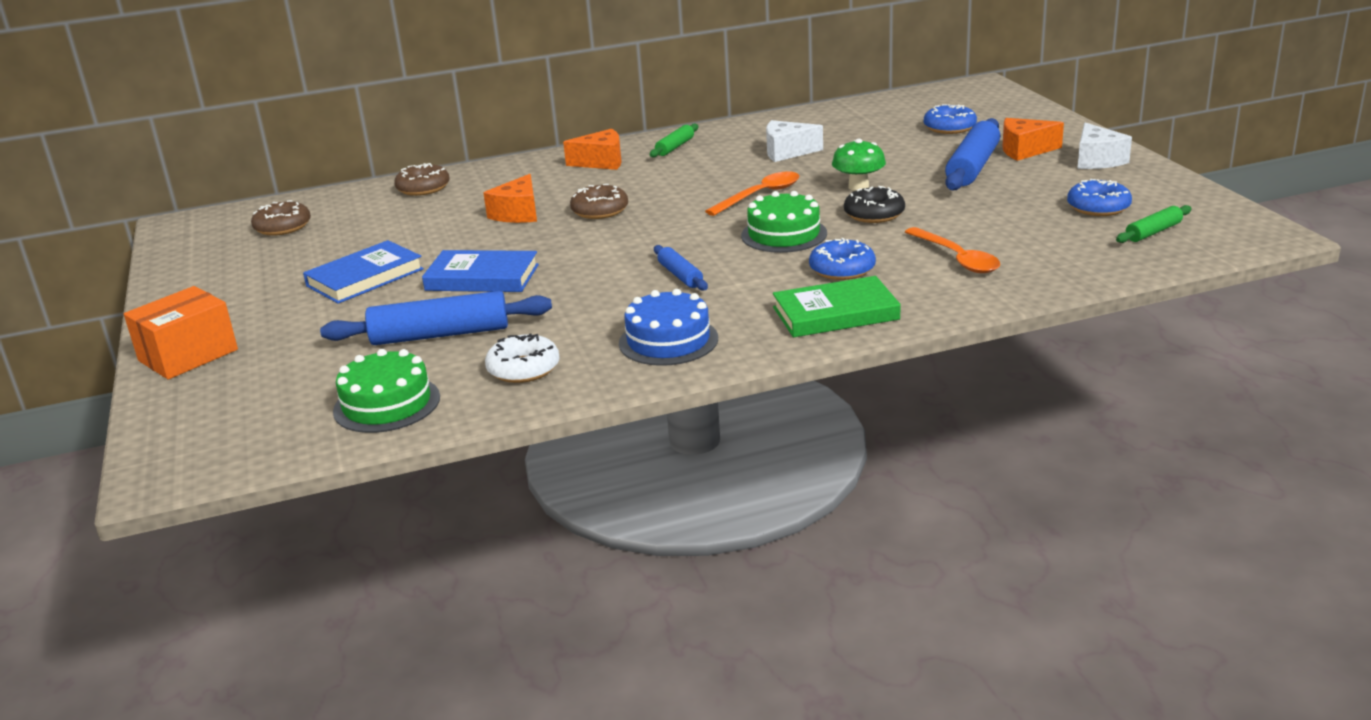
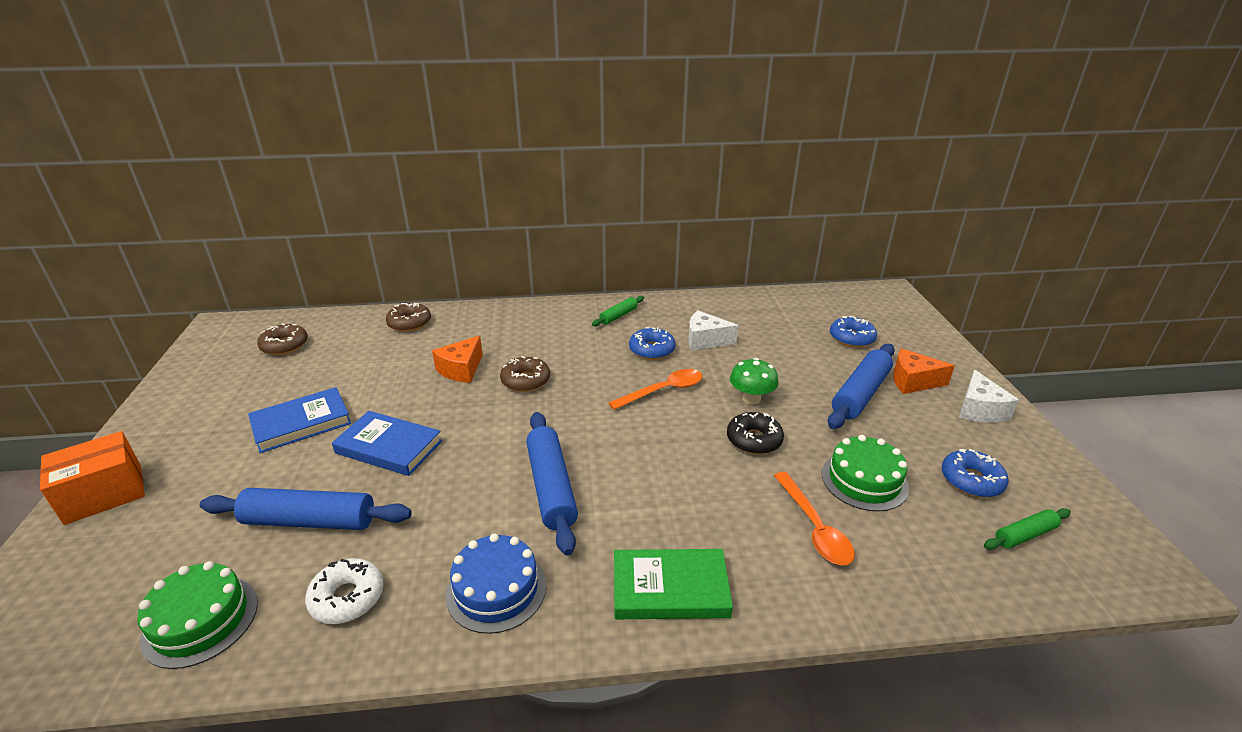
camera: 10 degrees right, 5 degrees up
(601, 162) = (555, 321): orange cheese -> none
(680, 275) = (551, 487): blue rolling pin -> blue rolling pin, size x1.87
(784, 234) = (664, 450): green cake -> green cake (864, 480)
(842, 269) = (699, 516): blue donut -> blue donut (652, 350)

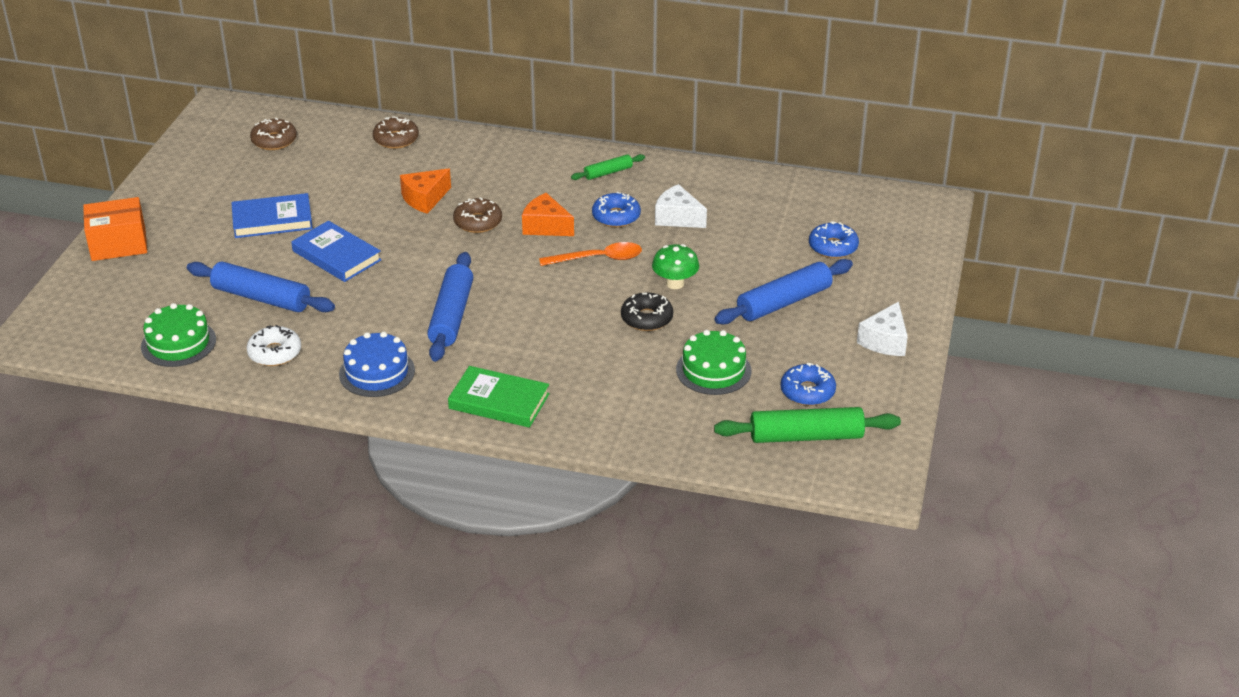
camera: 20 degrees right, 5 degrees up
(814, 527) = (639, 391): orange spoon -> none
(913, 381) = (849, 302): orange cheese -> orange cheese (545, 226)
(1025, 535) = (806, 436): green rolling pin -> green rolling pin, size x1.87

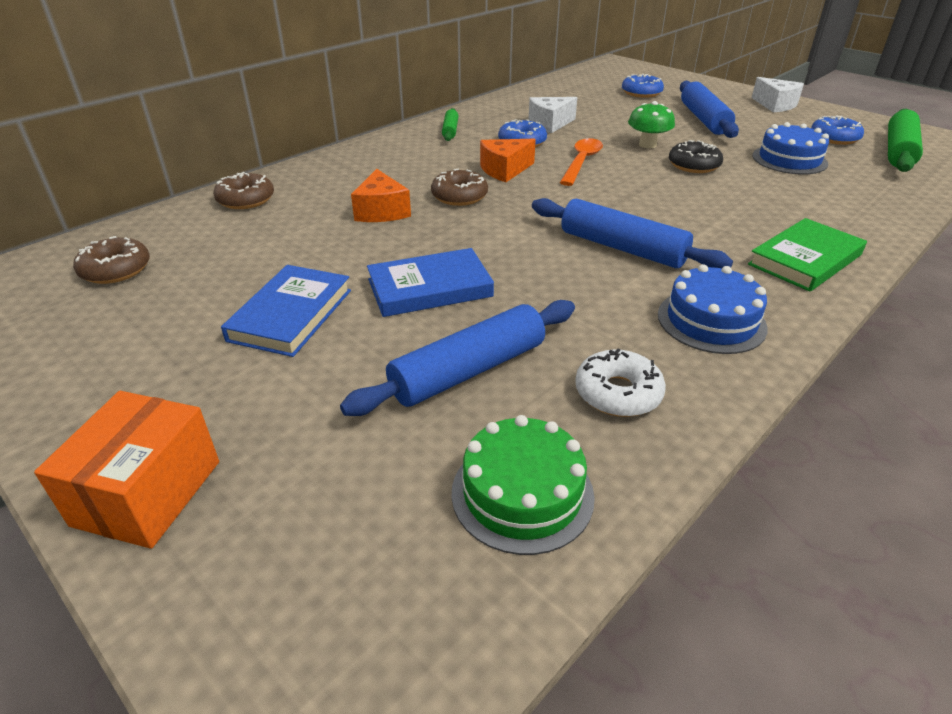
camera: 60 degrees left, 0 degrees up
(713, 370) = (789, 159): green cake -> blue cake

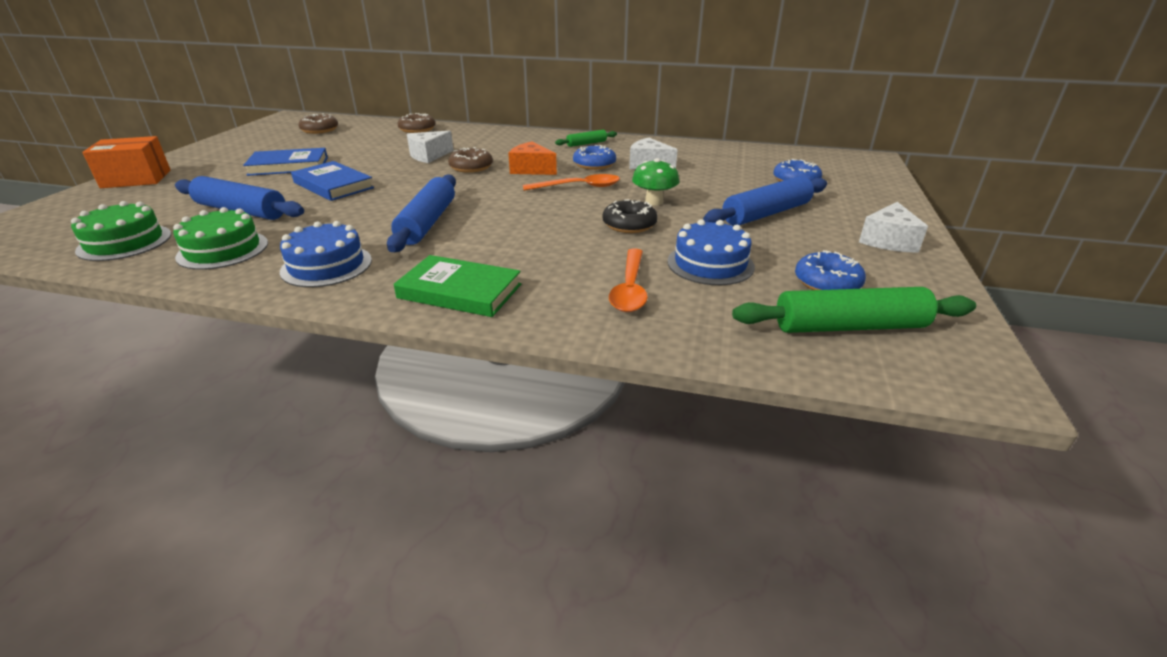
camera: 60 degrees right, 5 degrees down
(381, 211) = (428, 156): orange cheese -> white cheese
(618, 393) = (223, 250): white donut -> green cake
(823, 194) = (630, 288): none -> orange spoon

